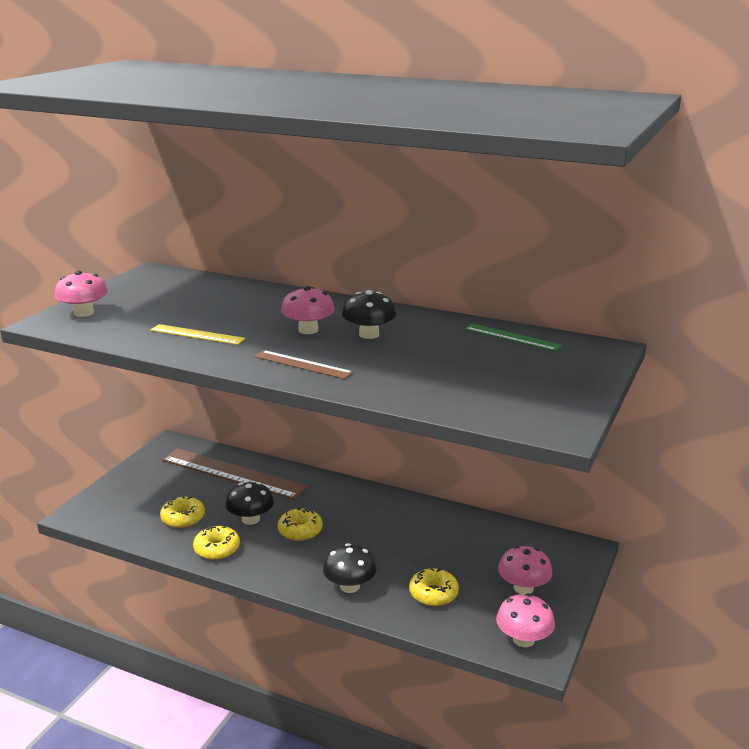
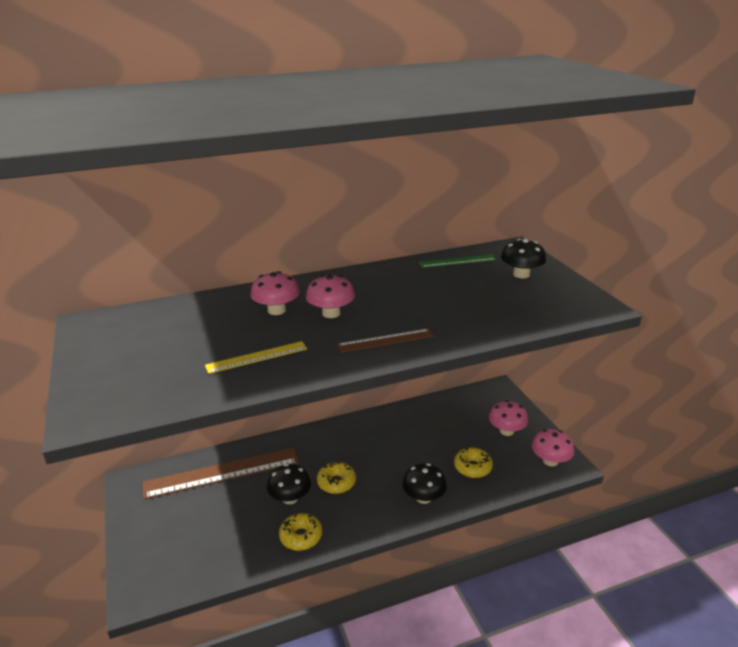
camera: 45 degrees left, 5 degrees up
(84, 313) = (105, 390): pink mushroom -> pink mushroom (276, 310)
(183, 518) = (237, 532): yellow donut -> none
(369, 334) = (377, 297): black mushroom -> black mushroom (521, 274)

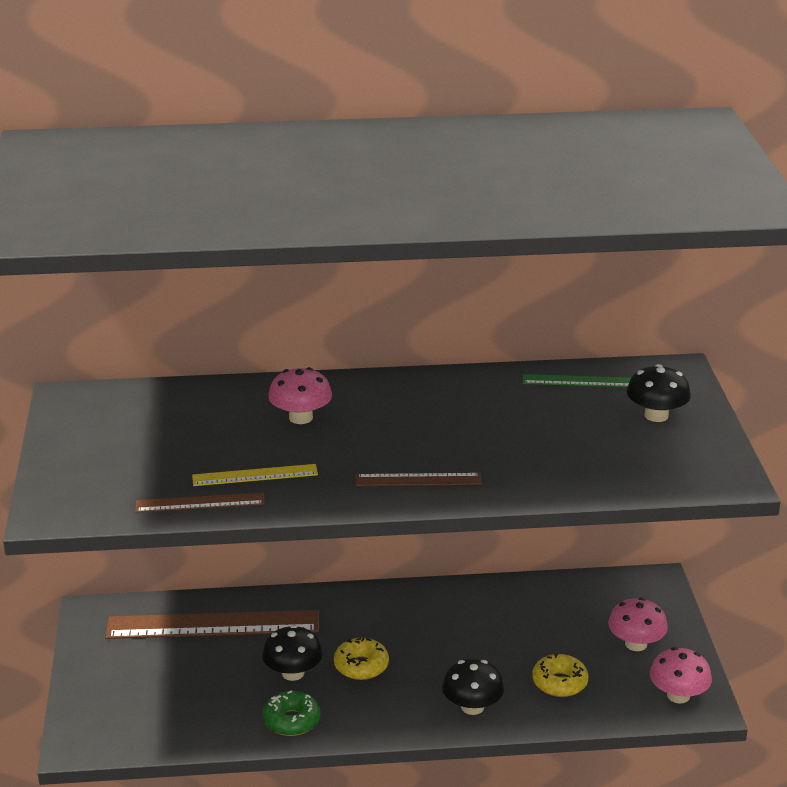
camera: 15 degrees right, 0 degrees up
(218, 386) = (200, 503): none -> brown ruler
(301, 536) = (292, 721): yellow donut -> green donut
(331, 313) = (367, 432): pink mushroom -> none

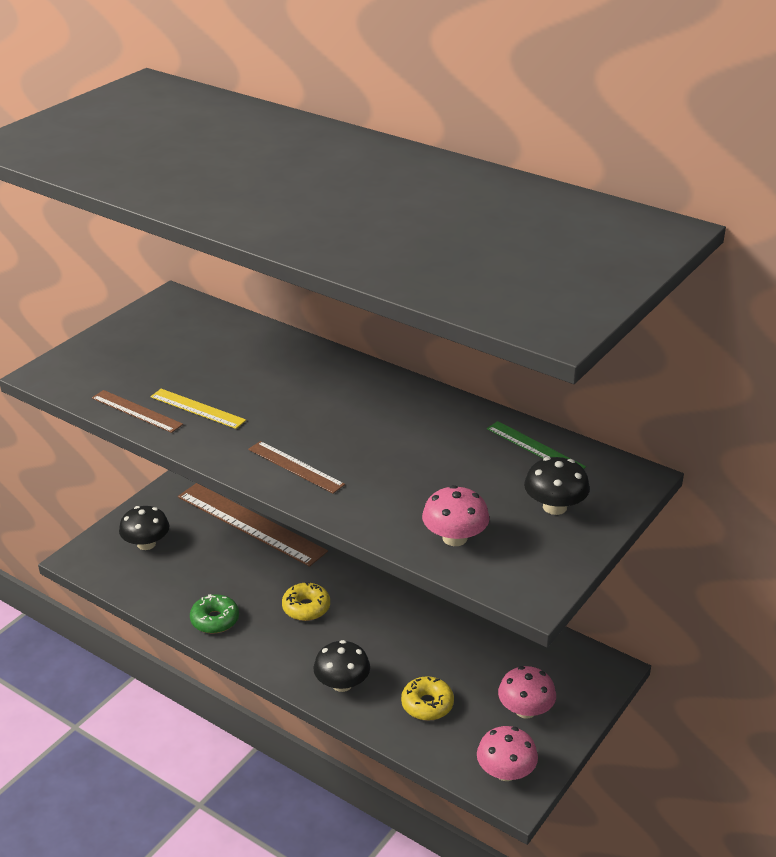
camera: 40 degrees right, 5 degrees up
(293, 673) = (257, 586): black mushroom -> black mushroom (146, 544)
(301, 417) = (289, 380): pink mushroom -> pink mushroom (454, 538)

